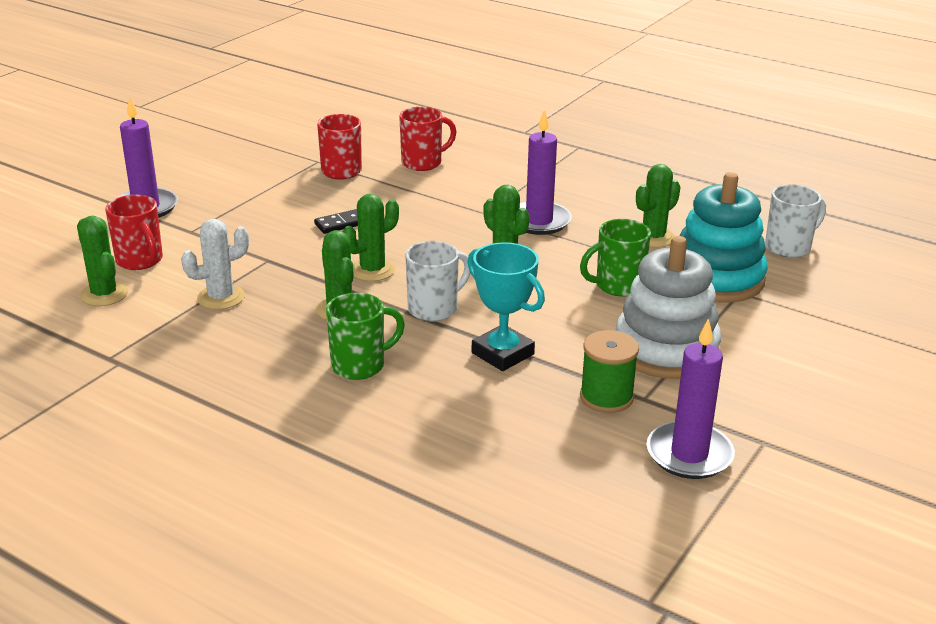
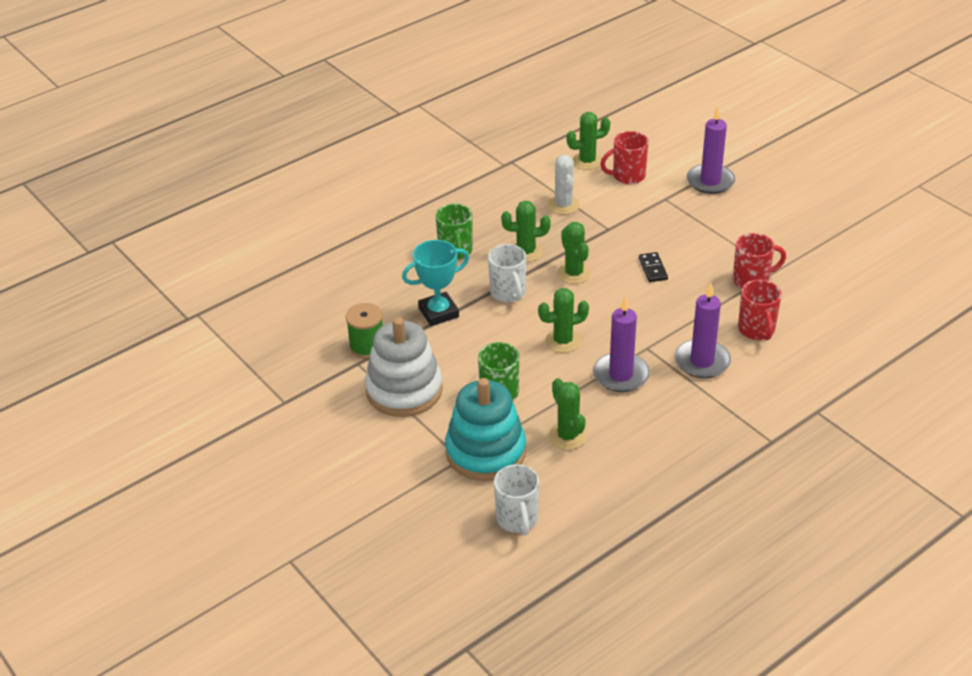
camera: 110 degrees right, 10 degrees up
(689, 454) = (293, 365): purple candle -> purple candle (702, 361)

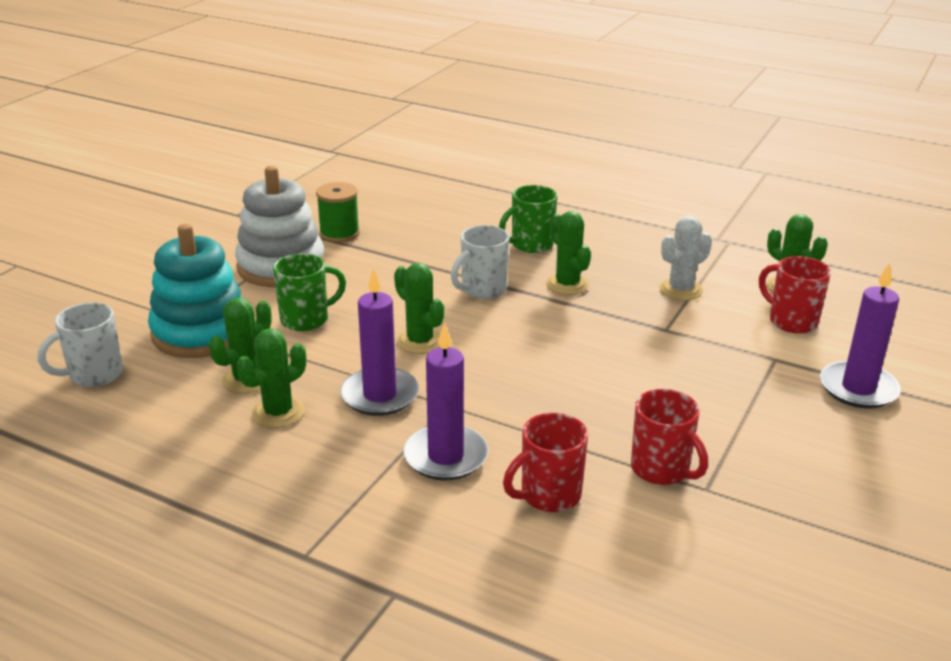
camera: 65 degrees right, 10 degrees down
(438, 312) = (418, 257): turquoise trophy -> none
(574, 273) = (553, 323): green cactus -> green cactus (278, 413)
(652, 269) = (613, 378): black domino -> none

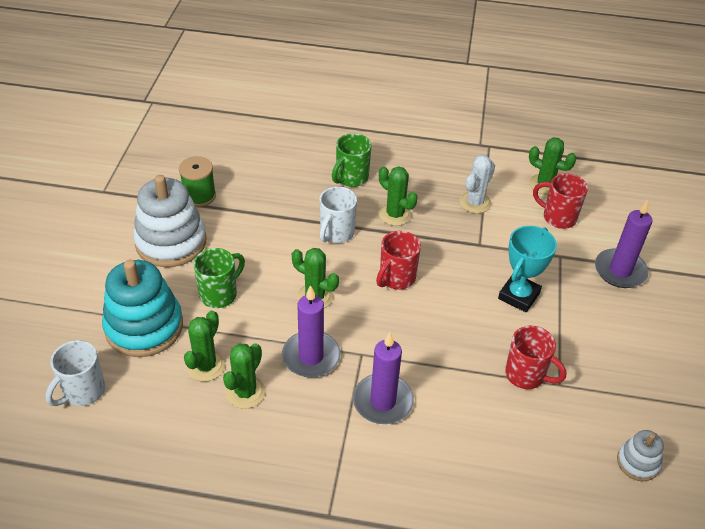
camera: 20 degrees left, 15 degrees up
(548, 495) = (464, 417): red mug -> red mug (396, 278)
(694, 388) = (518, 296): none -> turquoise trophy
(786, 602) = (637, 462): none -> white stacking toy

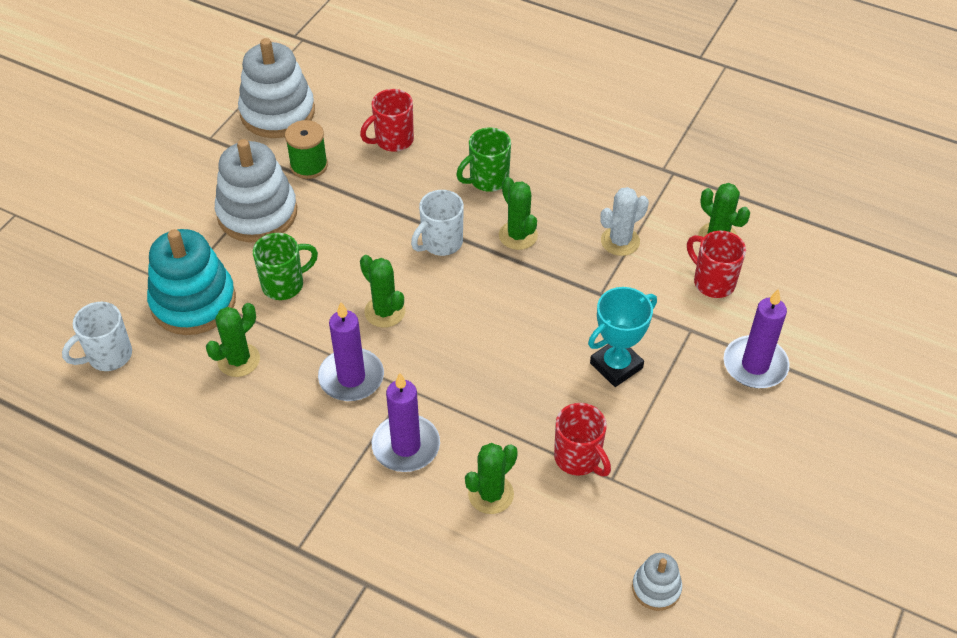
camera: 20 degrees right, 5 degrees up
(155, 160) = (277, 113): none -> white stacking toy
(245, 392) = (267, 399): green cactus -> green cactus (491, 494)
(396, 278) = (484, 312): red mug -> red mug (393, 140)

